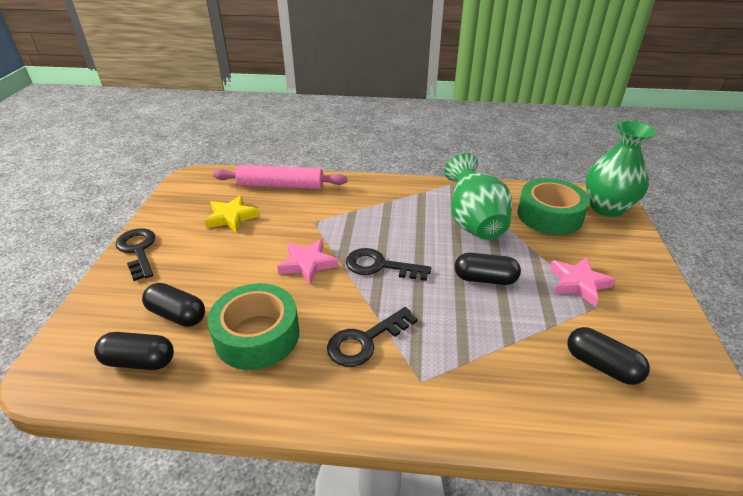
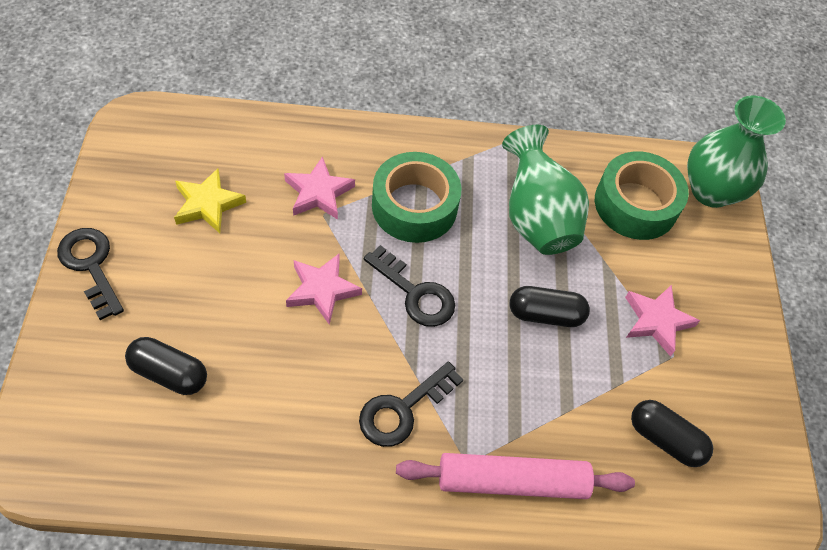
camera: 10 degrees left, 20 degrees up
(139, 361) = (139, 442): black capsule -> none
(257, 335) = (273, 403): green tape -> green tape (414, 206)
(281, 186) = (268, 141): pink rolling pin -> pink rolling pin (512, 481)
(312, 211) = (318, 193): none -> pink star
(380, 266) = (415, 293): black key -> black key turned 150 degrees counterclockwise

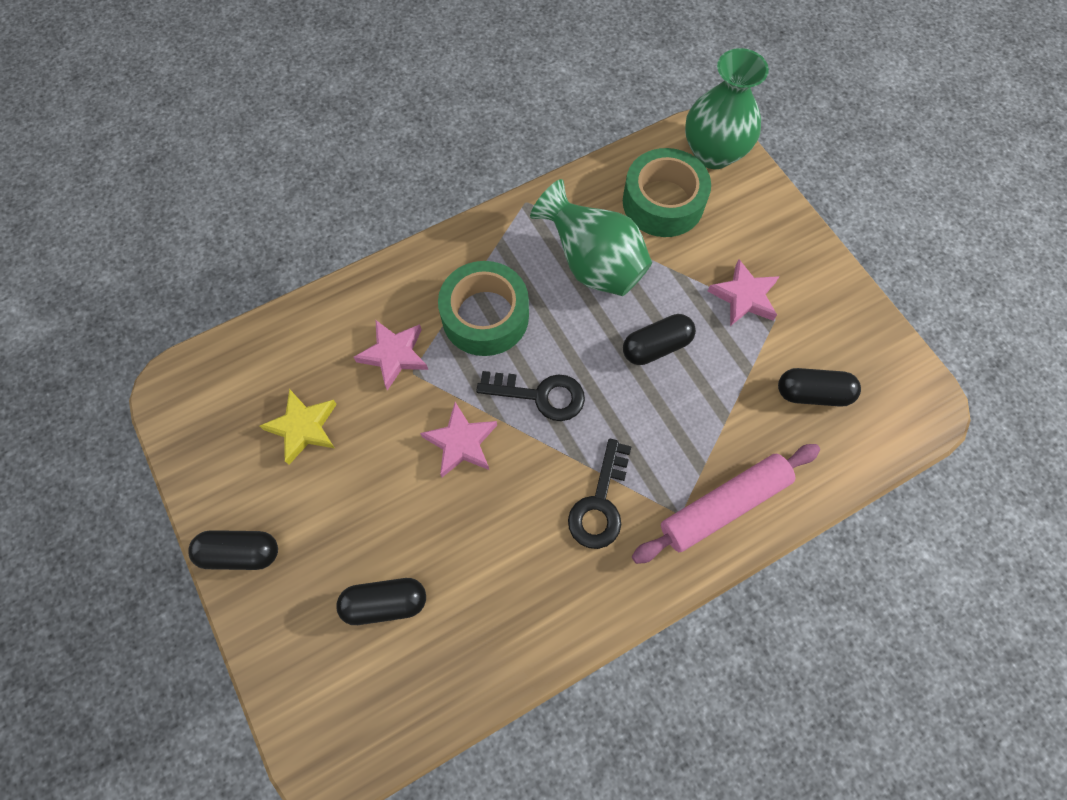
camera: 25 degrees left, 10 degrees up
(91, 266) = (240, 553): black key -> black capsule

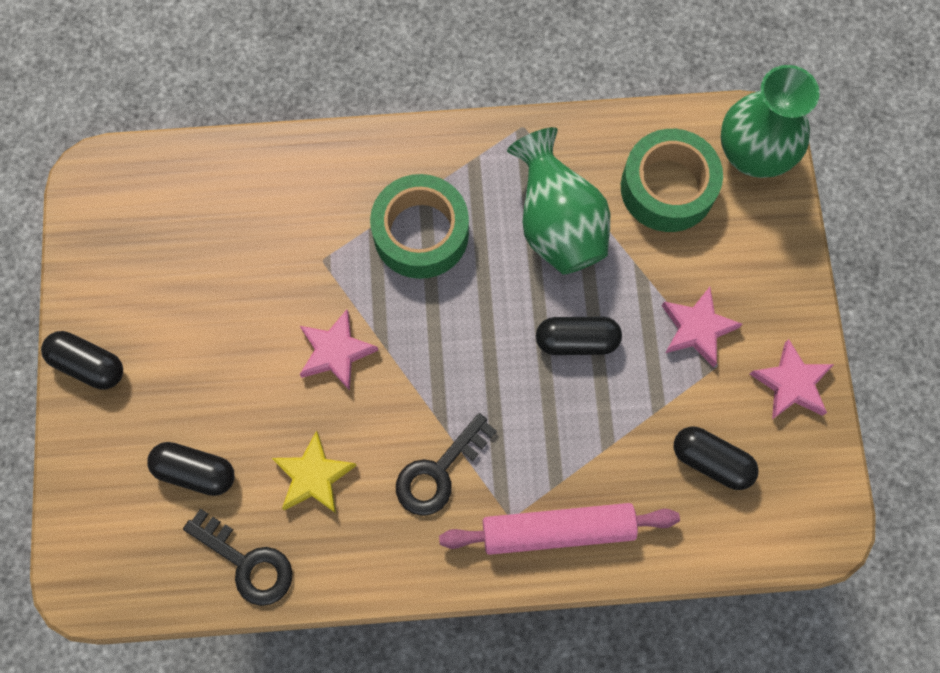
camera: 25 degrees right, 5 degrees up
(303, 427) = (195, 270): yellow star -> yellow star (313, 476)
(394, 355) = (313, 234): pink star -> pink star (791, 383)
(540, 395) = (435, 339): black key -> black key (247, 563)

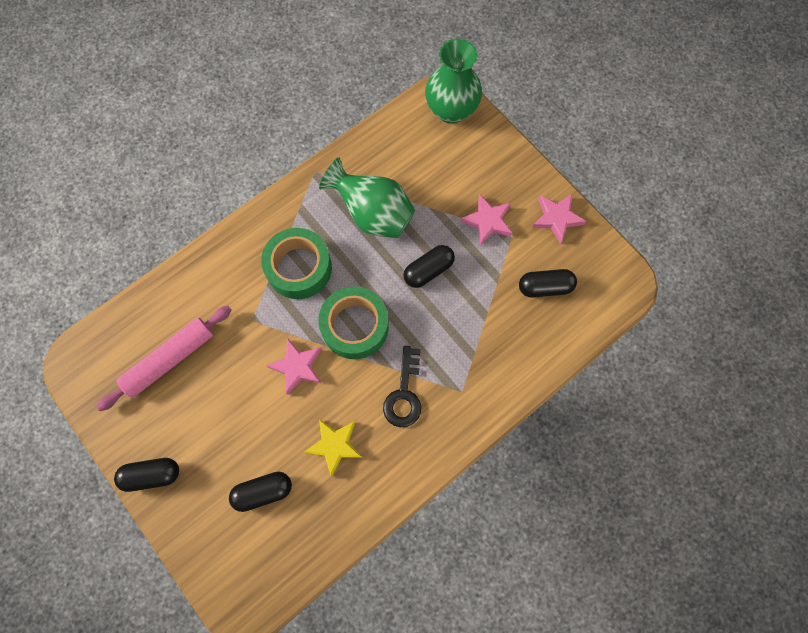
camera: 35 degrees left, 0 degrees up
(247, 563) = (331, 522): black key -> none
(558, 530) = (491, 380): pink rolling pin -> pink rolling pin (170, 359)
(667, 188) = (418, 156): green tape -> green tape (355, 326)

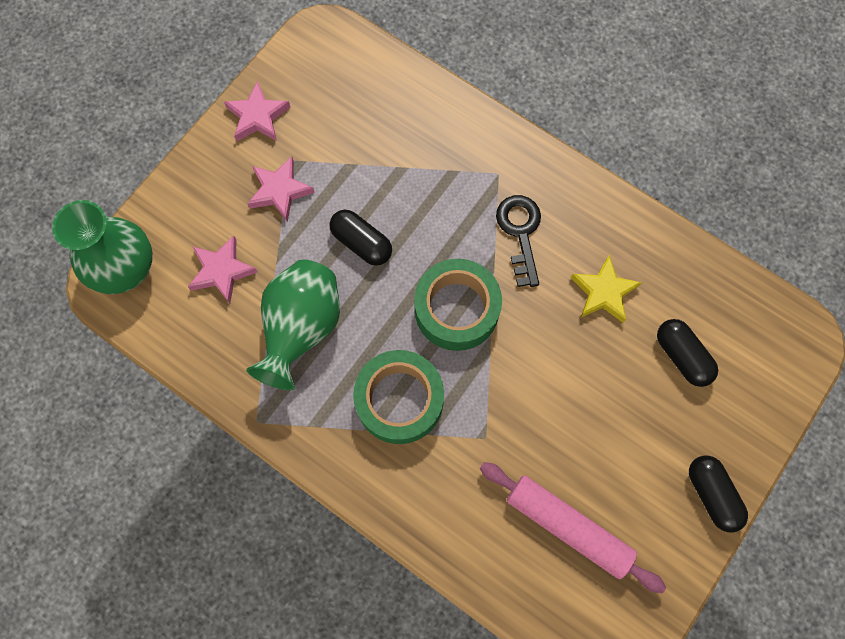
camera: 105 degrees left, 0 degrees up
(297, 367) = (527, 362): pink star -> pink star (222, 271)
(404, 394) = (520, 233): black key -> black key turned 90 degrees counterclockwise
(545, 287) = (349, 113): black capsule -> none

